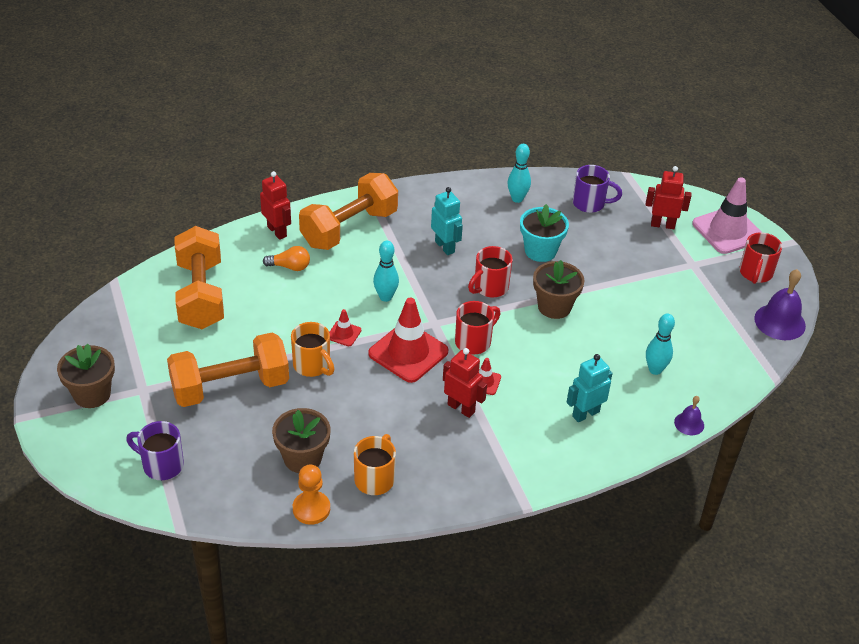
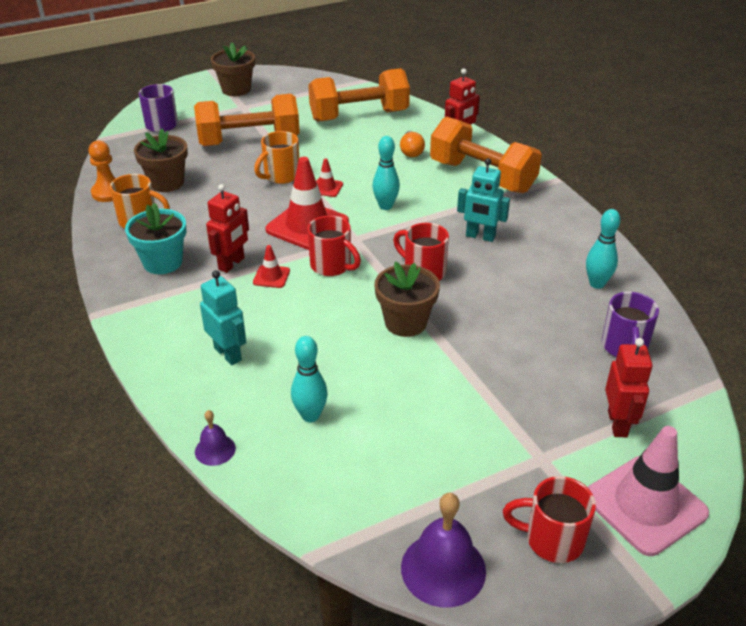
camera: 85 degrees right, 5 degrees down
(230, 387) = (249, 141): orange dumbbell -> orange dumbbell turned 75 degrees counterclockwise
(445, 247) = (480, 236): turquoise robot -> turquoise robot turned 60 degrees clockwise
(540, 251) = (505, 307): turquoise flower pot -> turquoise flower pot (163, 262)

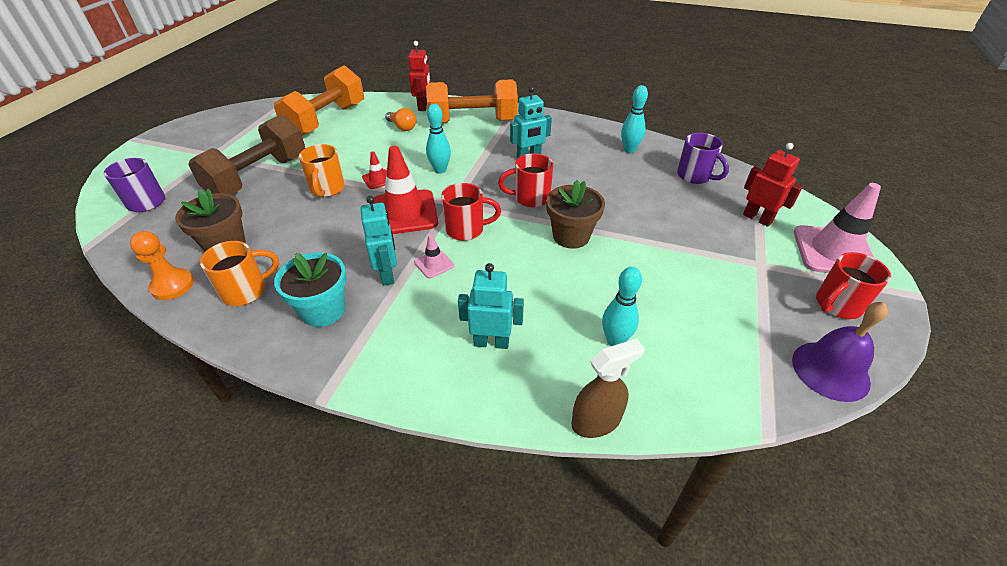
camera: 45 degrees left, 5 degrees up
(215, 449) = (596, 421): purple bell -> brown spray bottle
(232, 264) = (387, 274): red robot -> turquoise robot
(236, 89) = (184, 144): brown flower pot -> none
(249, 141) = (258, 177): orange dumbbell -> brown dumbbell
(271, 277) = (434, 264): red traffic cone -> pink traffic cone

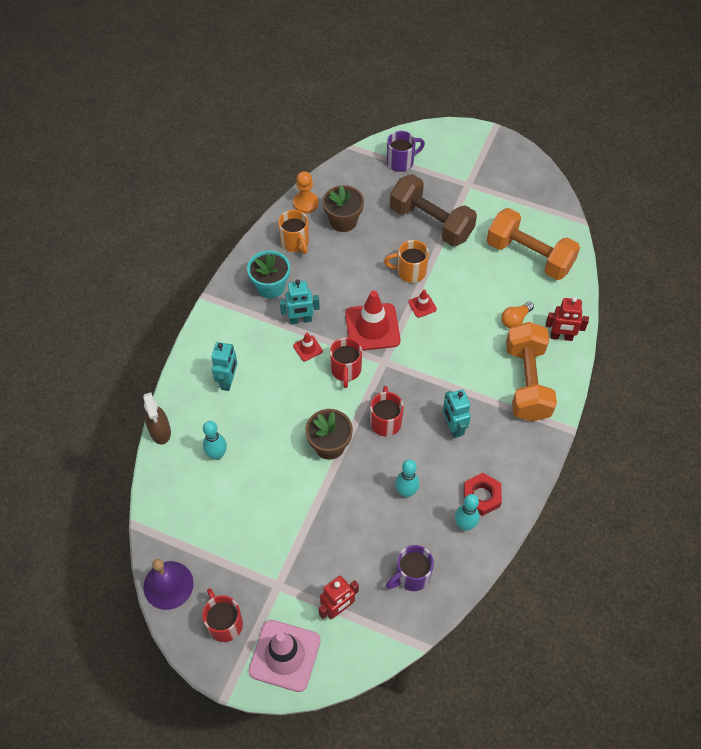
camera: 95 degrees right, 15 degrees up
(434, 264) = (308, 348): pink traffic cone -> red traffic cone
(440, 170) = (434, 352): turquoise bowling pin -> turquoise bowling pin (406, 492)
(597, 142) = (481, 496): none -> red nut

